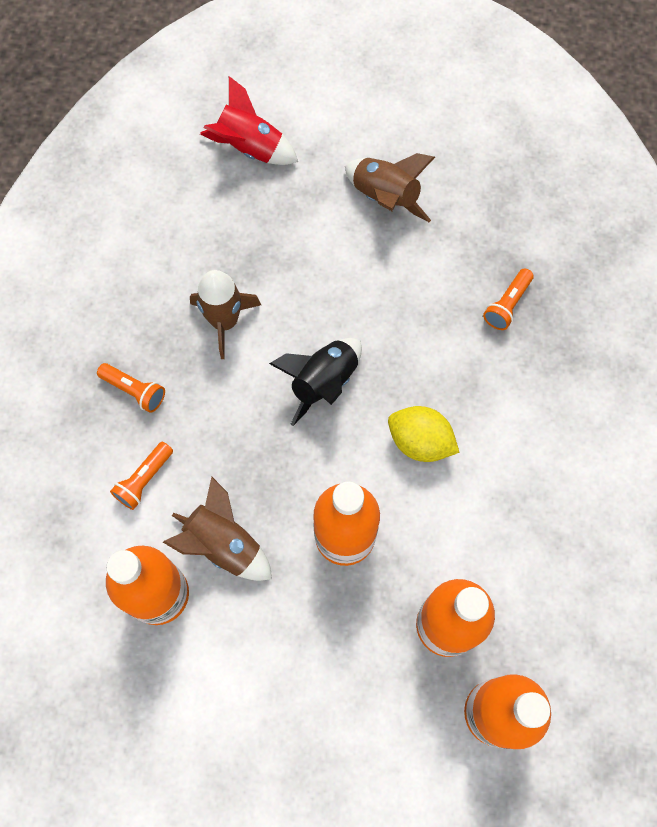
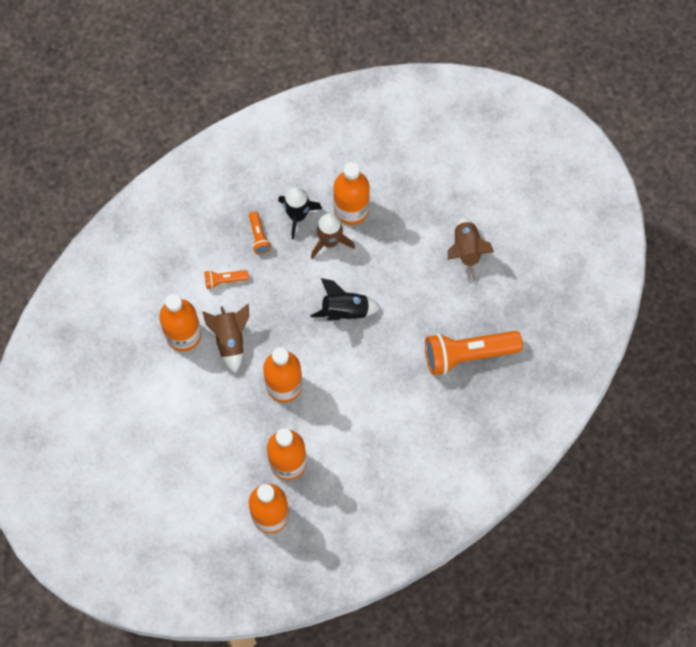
camera: 45 degrees right, 0 degrees up
(157, 326) = (297, 215): none -> black rocket
(213, 266) = (351, 210): none -> orange bottle
(250, 148) = (428, 166): red rocket -> none
(420, 442) = (359, 377): yellow lemon -> none
(507, 305) = (468, 354): orange flashlight -> orange flashlight, size x2.15

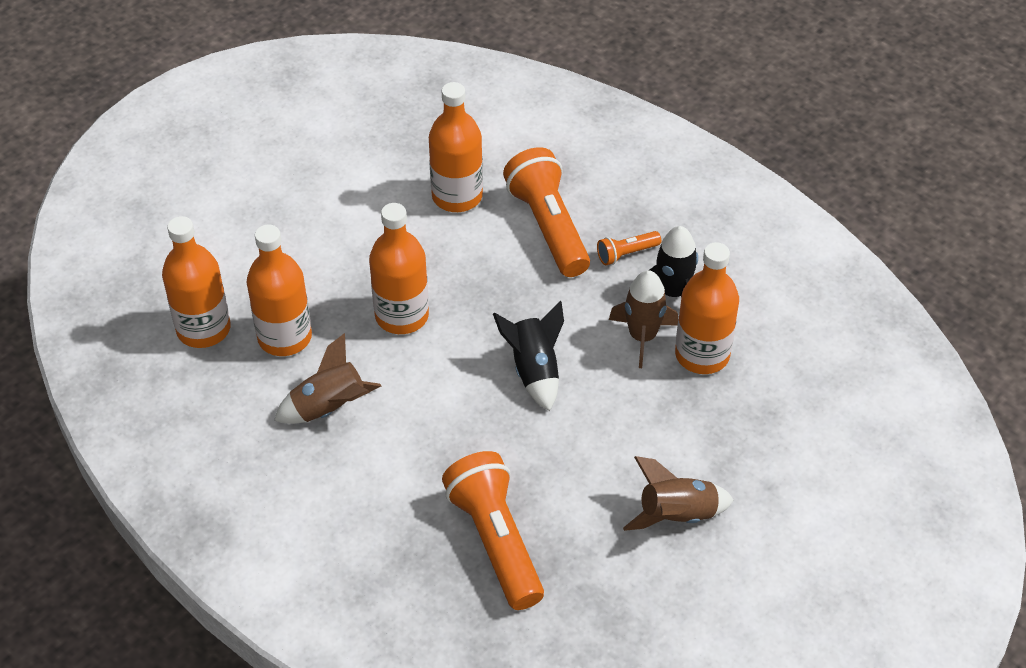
camera: 80 degrees right, 20 degrees down
(224, 280) = (548, 227): orange flashlight -> orange flashlight, size x2.15
(230, 340) = (460, 246): brown rocket -> brown rocket (329, 408)

